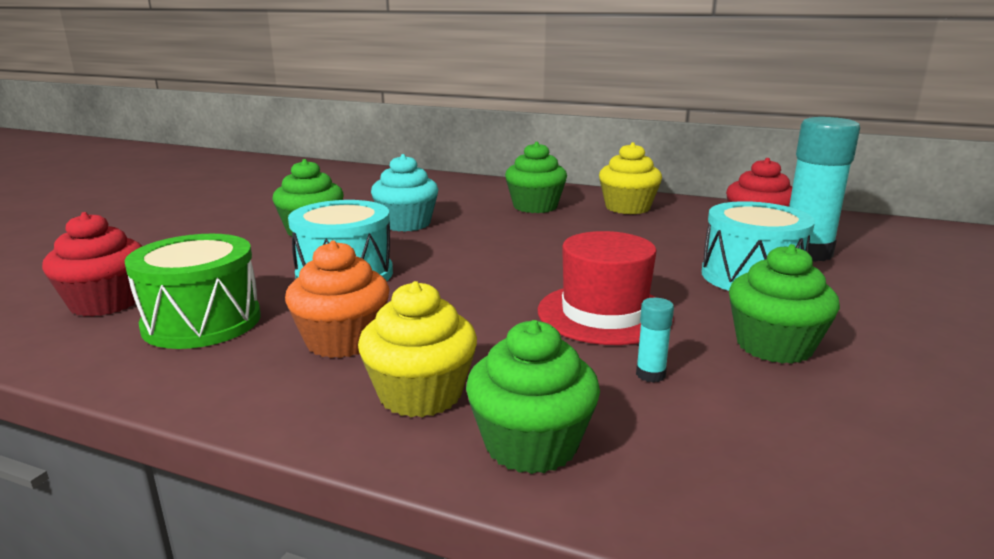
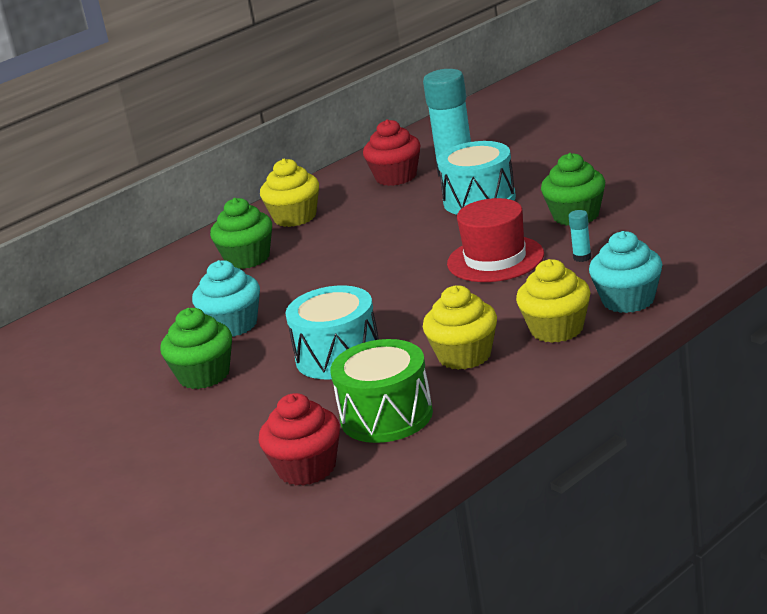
camera: 60 degrees left, 5 degrees up
(342, 341) = (464, 356): orange cupcake -> yellow cupcake
(531, 444) = (628, 300): green cupcake -> turquoise cupcake

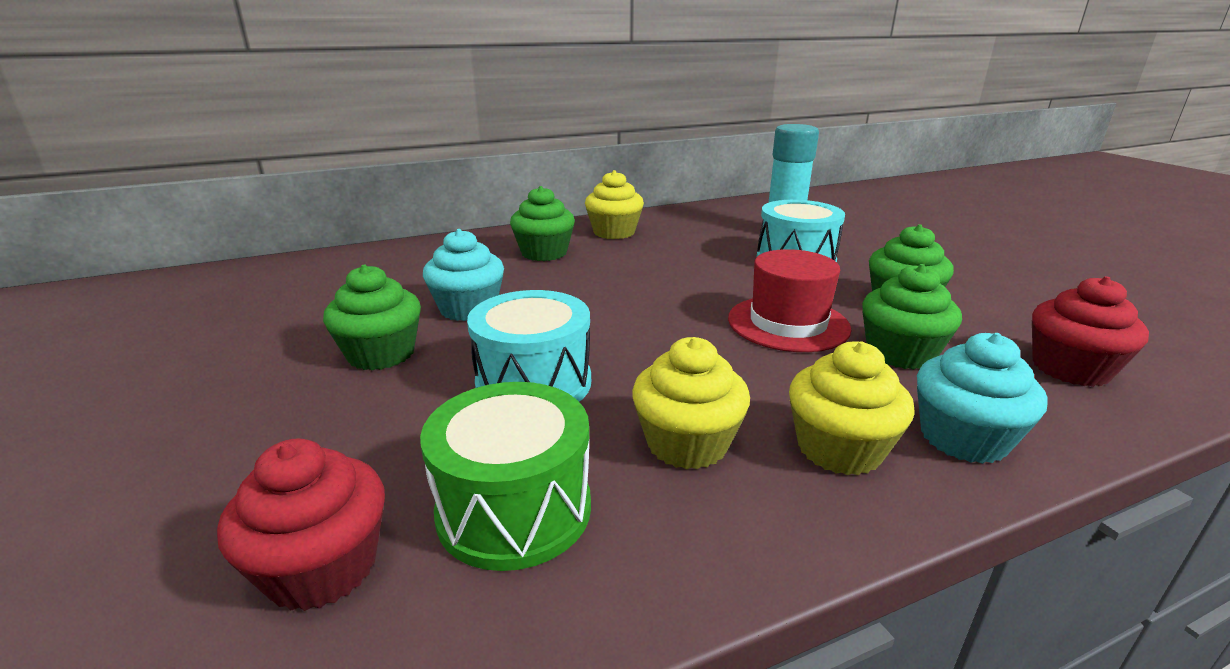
camera: 15 degrees right, 0 degrees up
(396, 177) = (724, 224): red cupcake -> red cupcake (1070, 369)
(582, 257) = (900, 353): turquoise glue stick -> green cupcake

